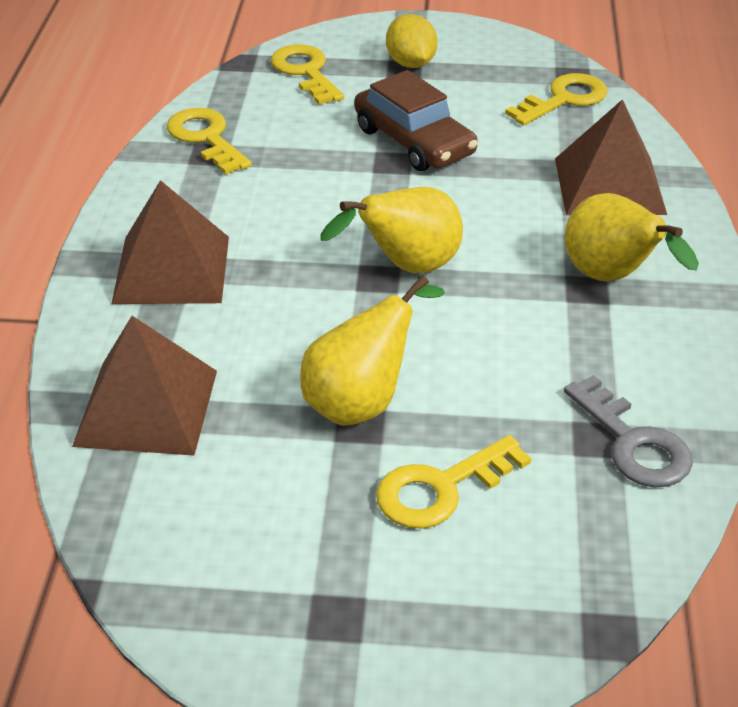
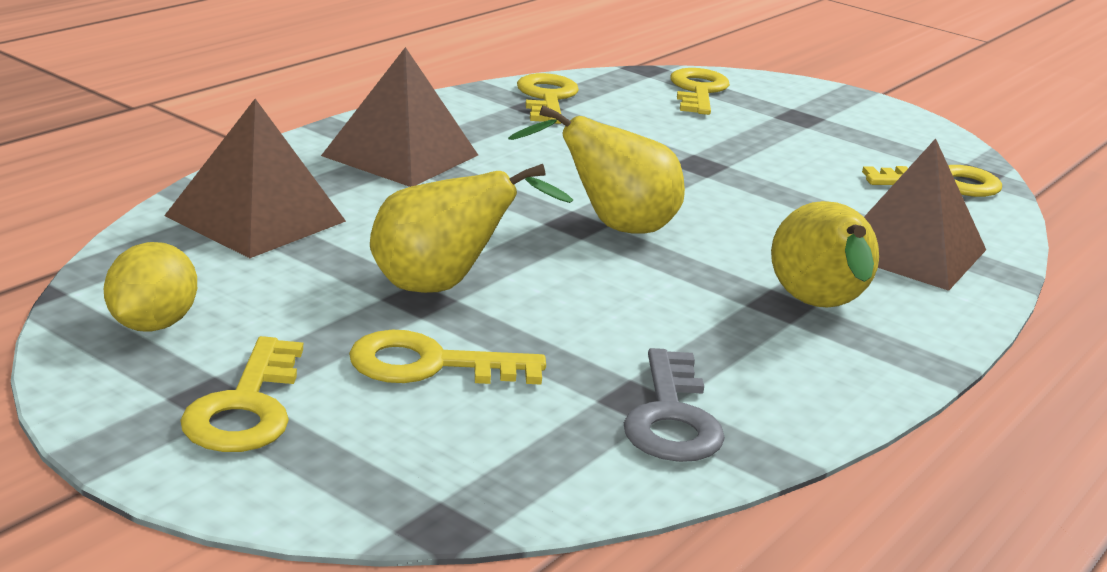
camera: 30 degrees right, 15 degrees down
(370, 611) = (246, 407): none -> yellow key
(411, 64) = (810, 116): yellow lemon -> yellow lemon (152, 324)
(414, 141) = (741, 160): brown car -> none

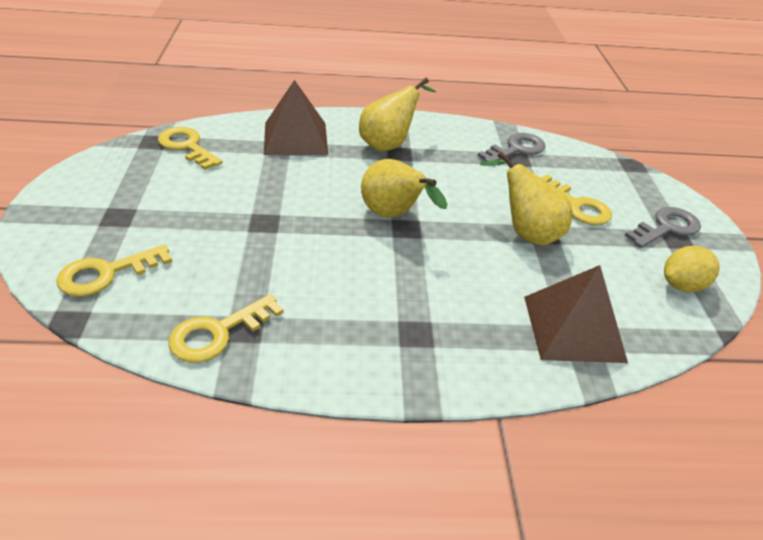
camera: 130 degrees left, 15 degrees up
(246, 407) = (666, 228): yellow key -> grey key
(400, 155) = (419, 333): brown pyramid -> none

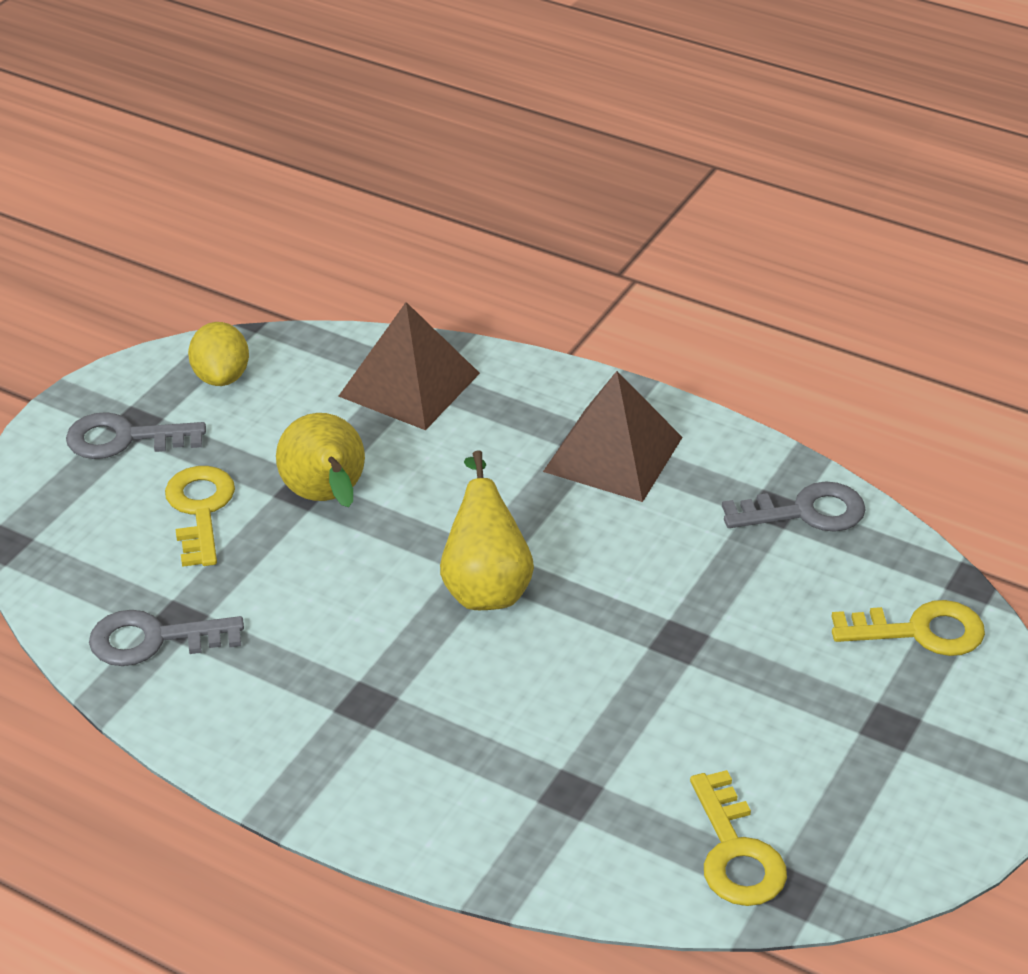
camera: 145 degrees left, 0 degrees up
(218, 333) = (805, 512): yellow key -> grey key
(295, 138) = (524, 806): brown pyramid -> brown pyramid (613, 454)
(388, 144) = (366, 729): yellow pear -> none
(682, 285) = (221, 377): yellow lemon -> yellow lemon turned 75 degrees clockwise

